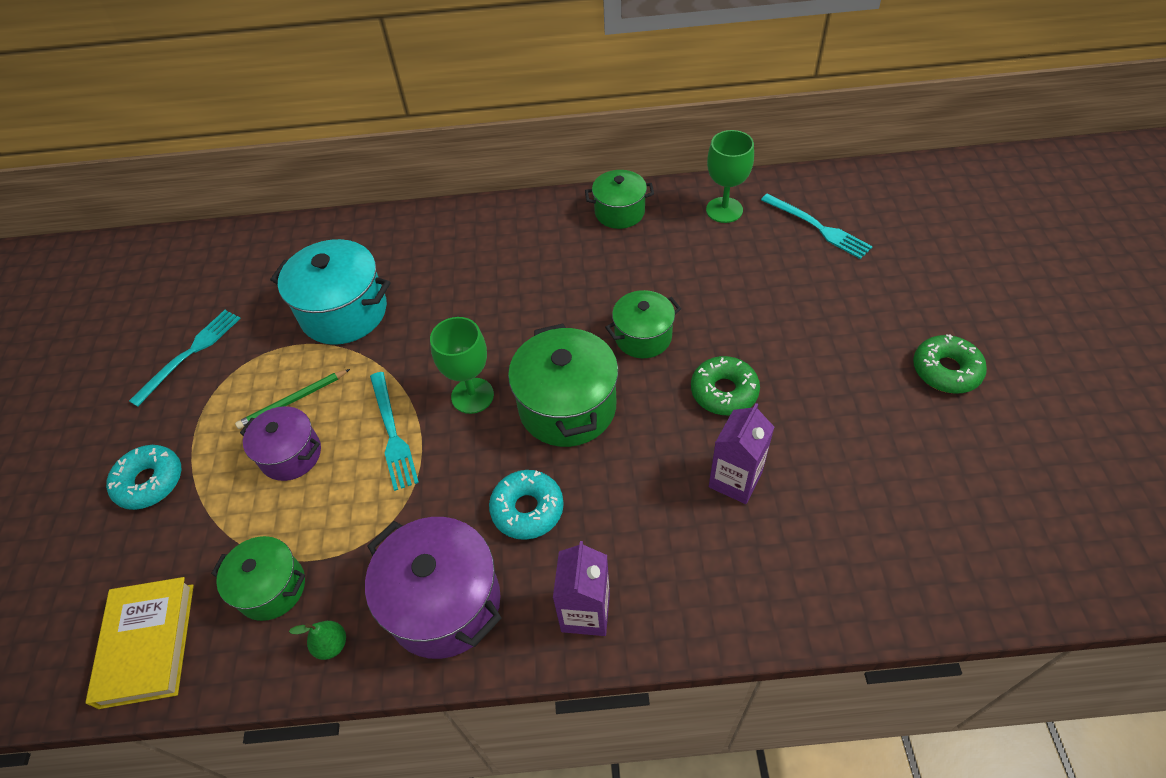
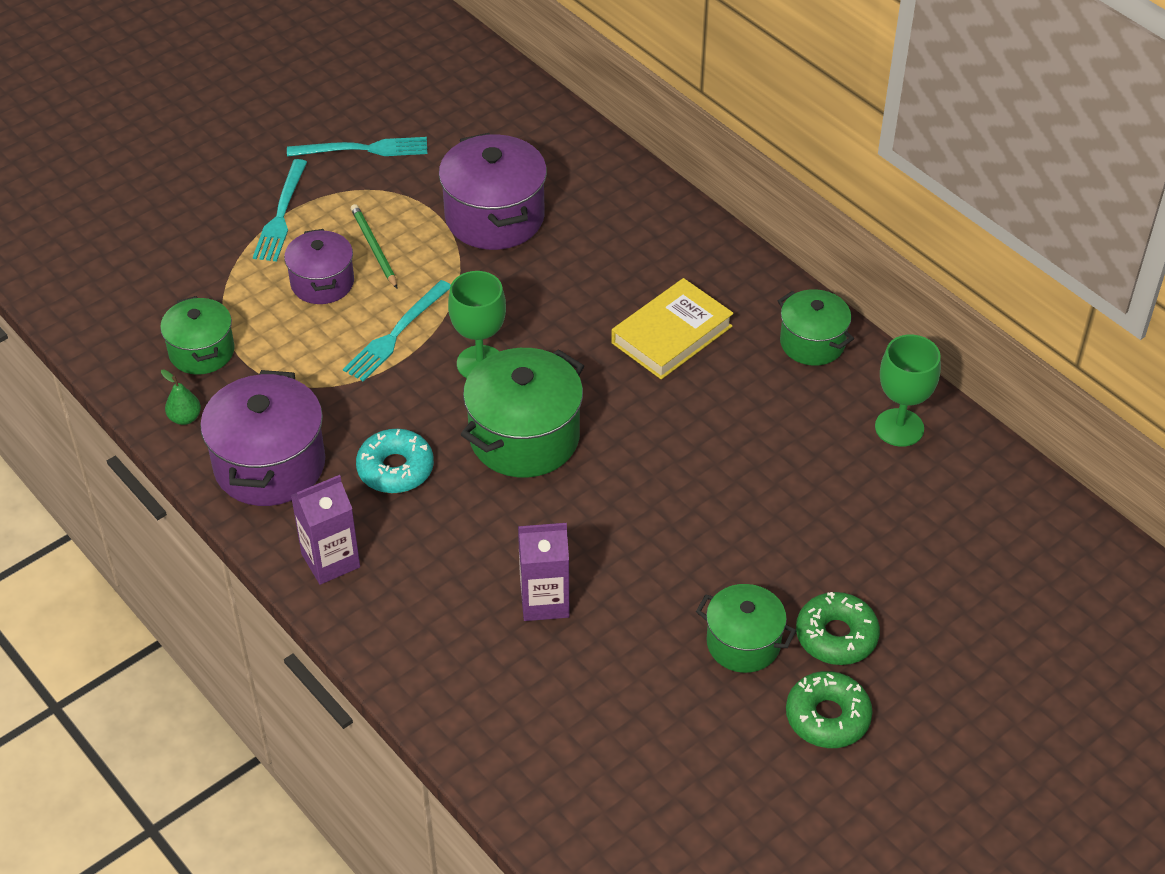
camera: 50 degrees right, 5 degrees down
(147, 644) = (107, 312): yellow book -> yellow book (671, 334)
(150, 482) = (229, 215): turquoise donut -> none
(293, 401) = (374, 248): green pencil -> green pencil turned 45 degrees clockwise
(344, 312) = (494, 217): turquoise pot -> purple pot
(643, 337) = (656, 449): green pot -> green pot (743, 643)
(724, 392) = (641, 545): green donut -> green donut (836, 636)
(817, 227) = (949, 521): turquoise fork -> turquoise fork (281, 214)

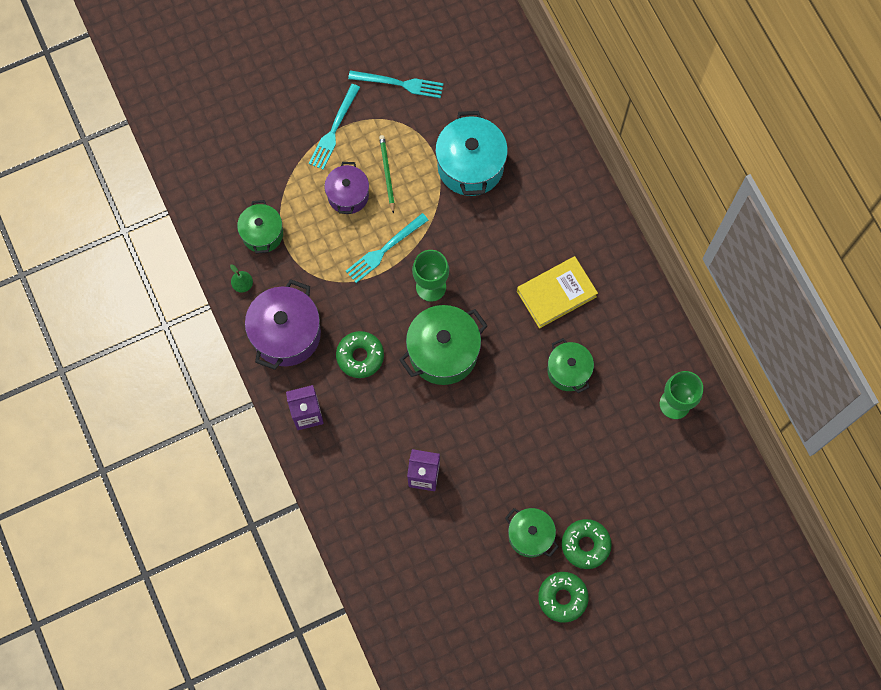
camera: 15 degrees right, 25 degrees up
(395, 469) = (360, 356): turquoise donut -> green donut
(494, 217) = (470, 166): purple pot -> turquoise pot
(812, 343) = (643, 323): green pot -> green pot (568, 371)

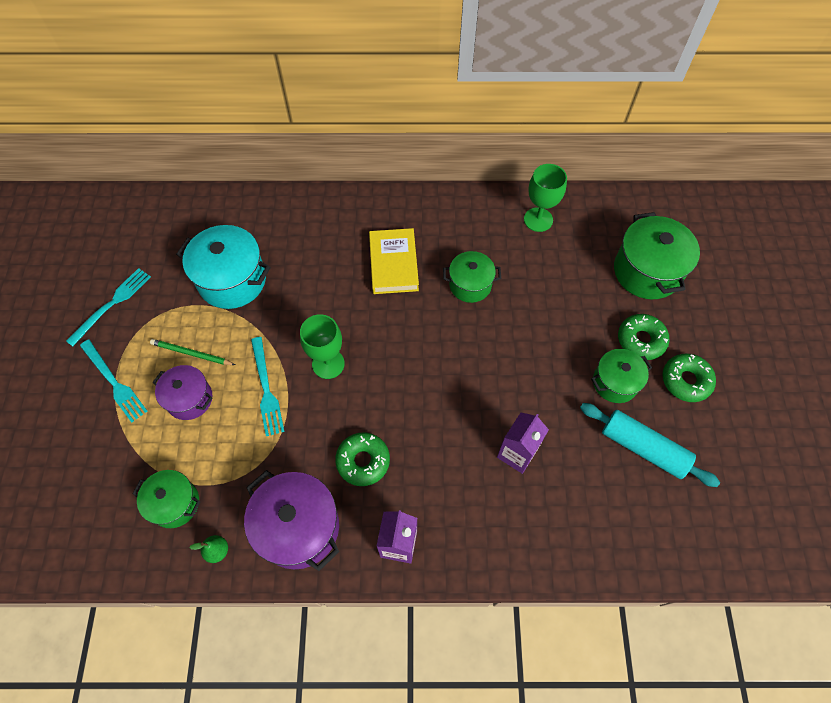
camera: 65 degrees left, 10 degrees down
(443, 352) = (399, 381): green pot -> green pot (647, 271)
(478, 579) = (643, 448): none -> turquoise rolling pin

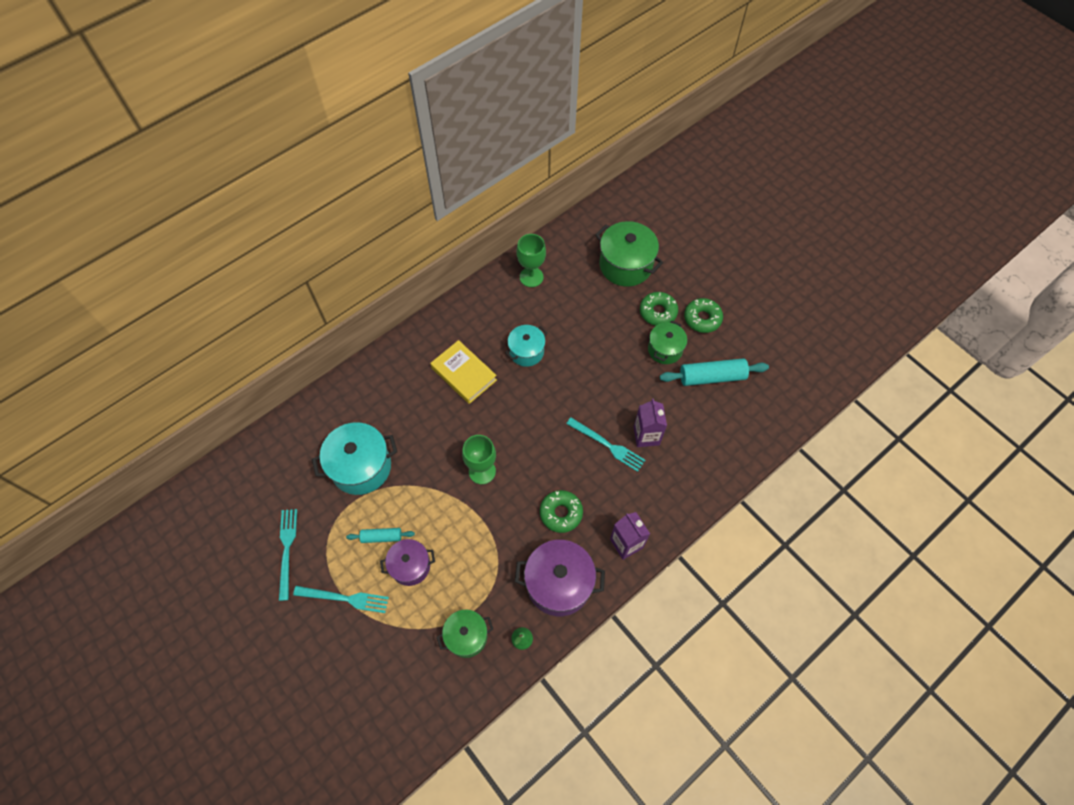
camera: 40 degrees left, 0 degrees up
(191, 353) = (381, 537): green pencil -> turquoise rolling pin
(266, 389) = (456, 519): turquoise fork -> turquoise fork (607, 445)
(470, 285) = (526, 352): green pot -> turquoise pot

